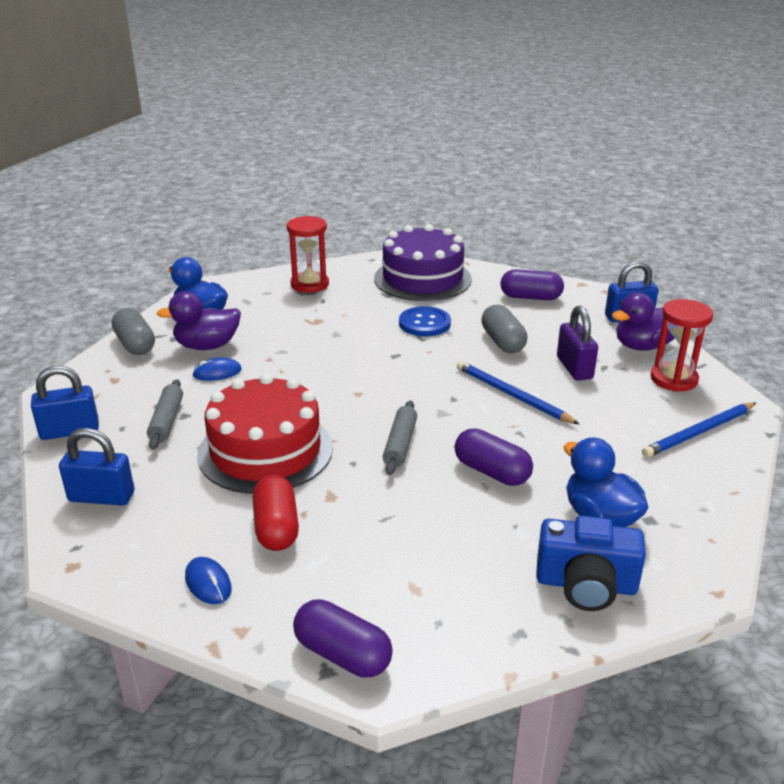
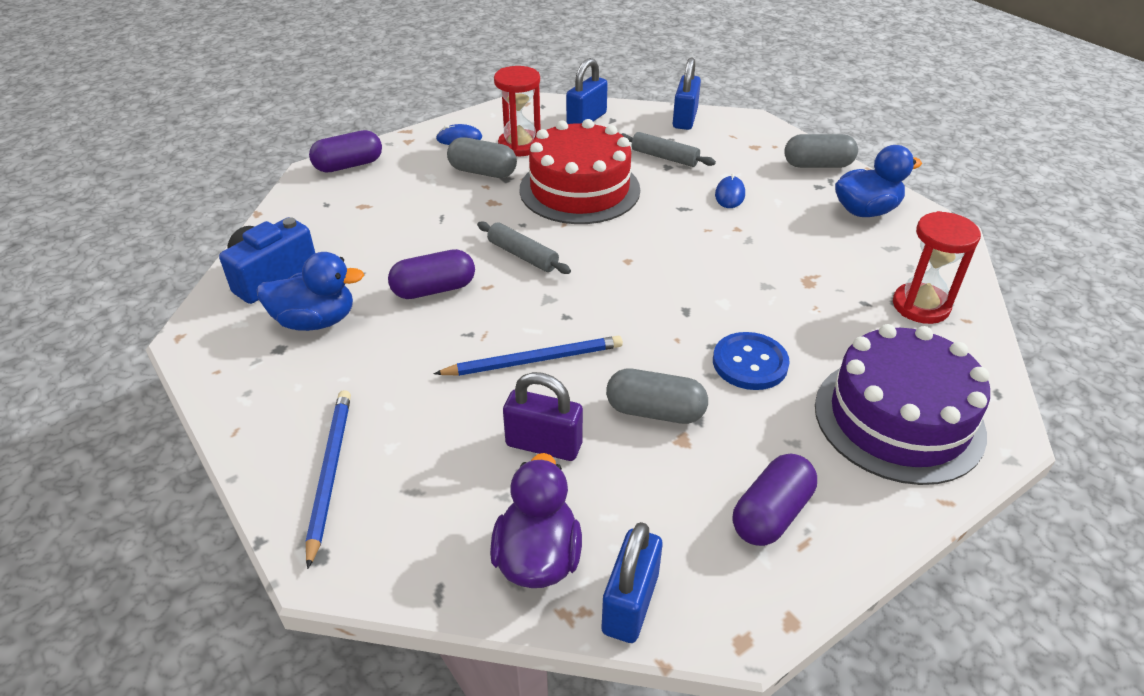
camera: 120 degrees right, 10 degrees up
(207, 346) = (789, 200): purple duck -> none
(276, 527) = (482, 172): red capsule -> grey capsule
(673, 379) = (437, 531): red hourglass -> red hourglass (520, 145)

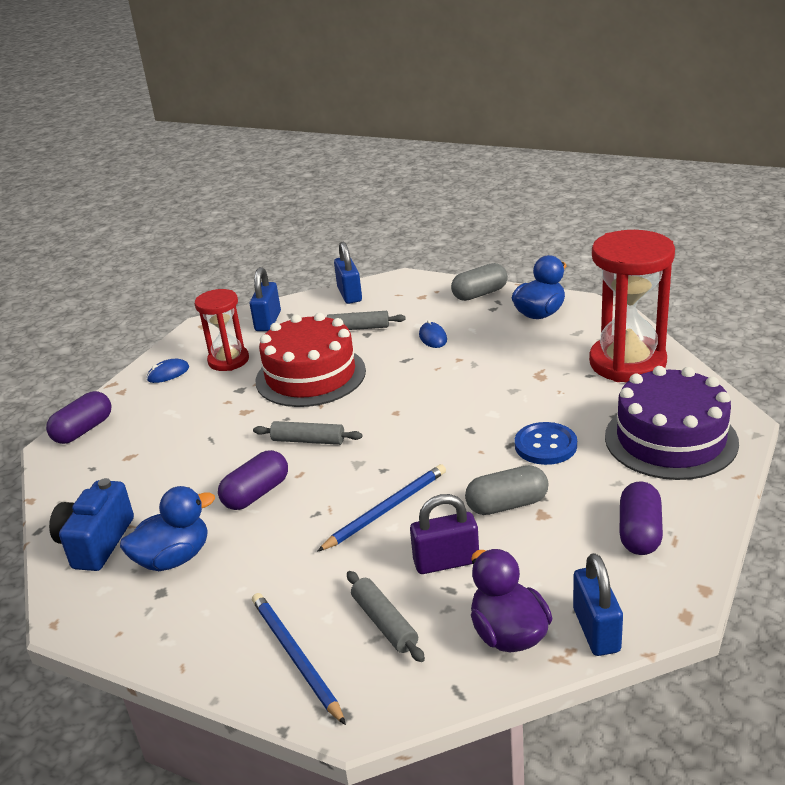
camera: 25 degrees left, 10 degrees down
(434, 480) = (384, 623): none -> grey rolling pin
(482, 172) = (214, 392): grey capsule -> none
(920, 306) = (627, 363): red hourglass -> red hourglass, size x1.70

